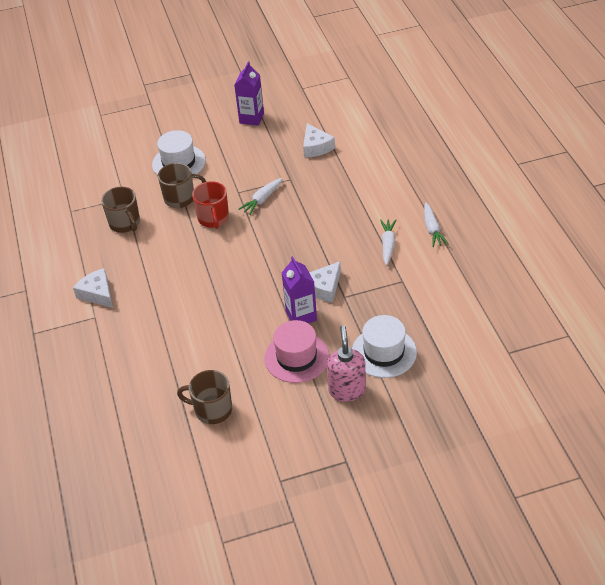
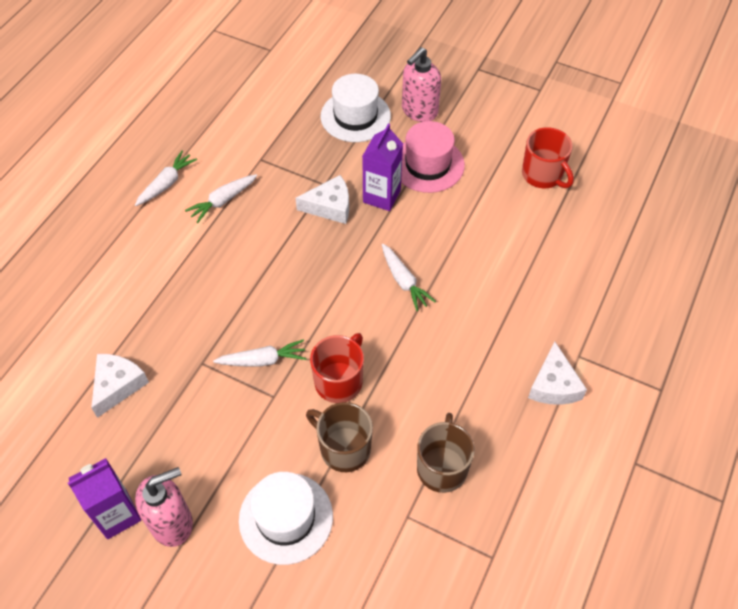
camera: 140 degrees left, 10 degrees up
(212, 409) = (543, 175): brown mug -> red mug
(225, 131) = (172, 522): none -> pink soap dispenser
(232, 282) = (404, 281): none -> white carrot

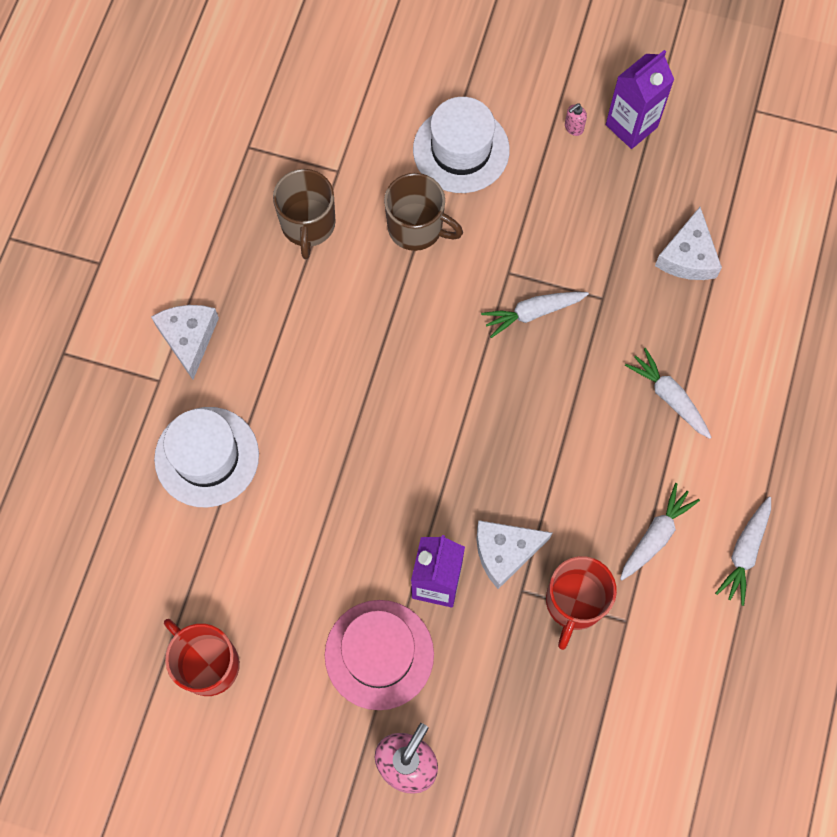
camera: 170 degrees right, 15 degrees up
(172, 522) = (573, 127): pink soap dispenser -> pink soap dispenser, size x0.40
(339, 381) = (437, 302): red mug -> red mug (574, 603)
(355, 116) = (505, 735): white hat -> white hat (207, 457)
(404, 281) = (383, 448): white carrot -> white carrot (669, 397)

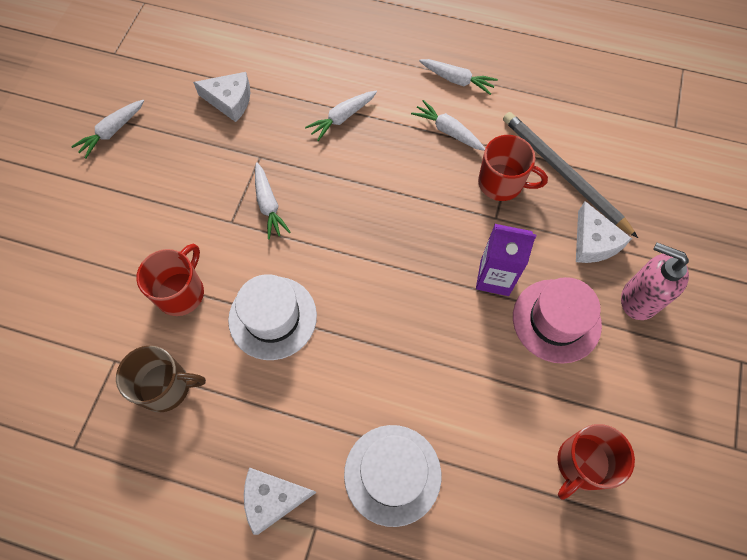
camera: 90 degrees left, 5 degrees down
(417, 228) = (181, 292): brown mug -> red mug
(461, 150) = (111, 256): white hat -> white hat (272, 317)
(505, 552) = (466, 228): white cheese -> white cheese (593, 242)
(573, 127) = (106, 171): pink soap dispenser -> none
(592, 689) = (563, 174): none -> grey pencil
(631, 126) = (112, 132): purple carton -> white carrot

